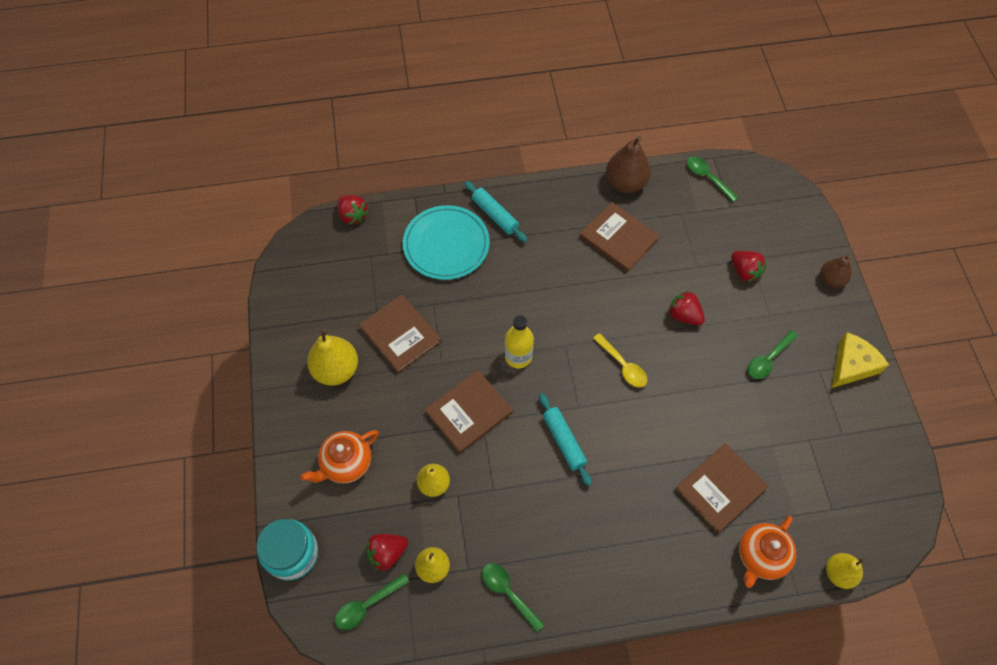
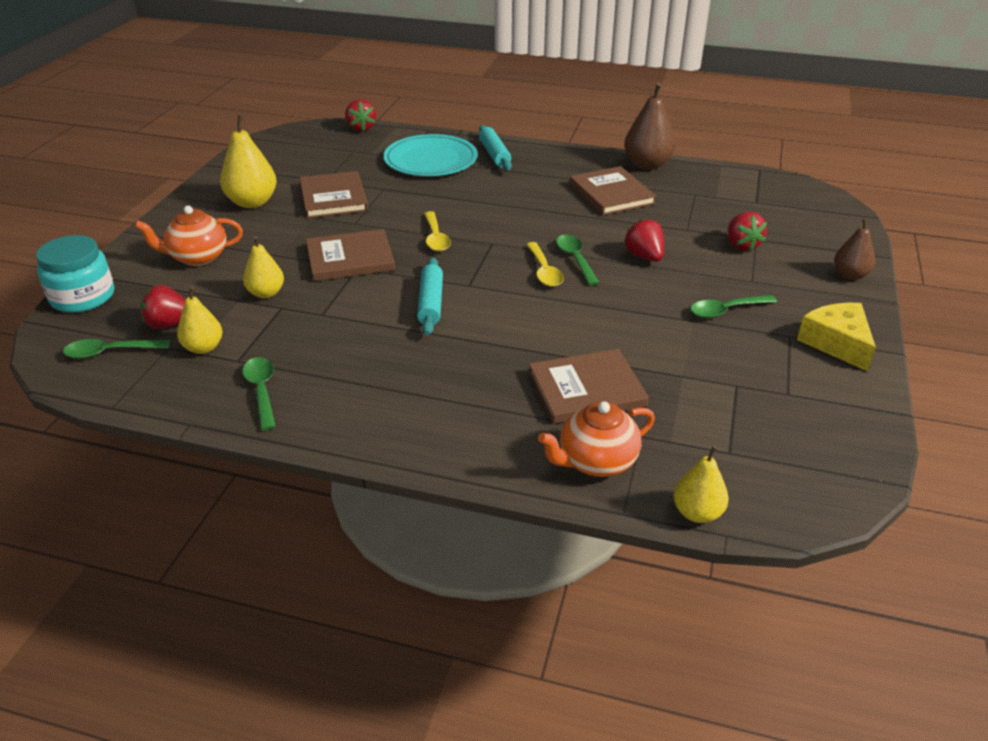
camera: 25 degrees right, 25 degrees down
(518, 357) = (436, 238): yellow bottle -> yellow spoon
(707, 177) = (743, 179): green spoon -> green spoon (575, 259)
(852, 365) = (837, 343): yellow cheese -> yellow cheese turned 90 degrees counterclockwise

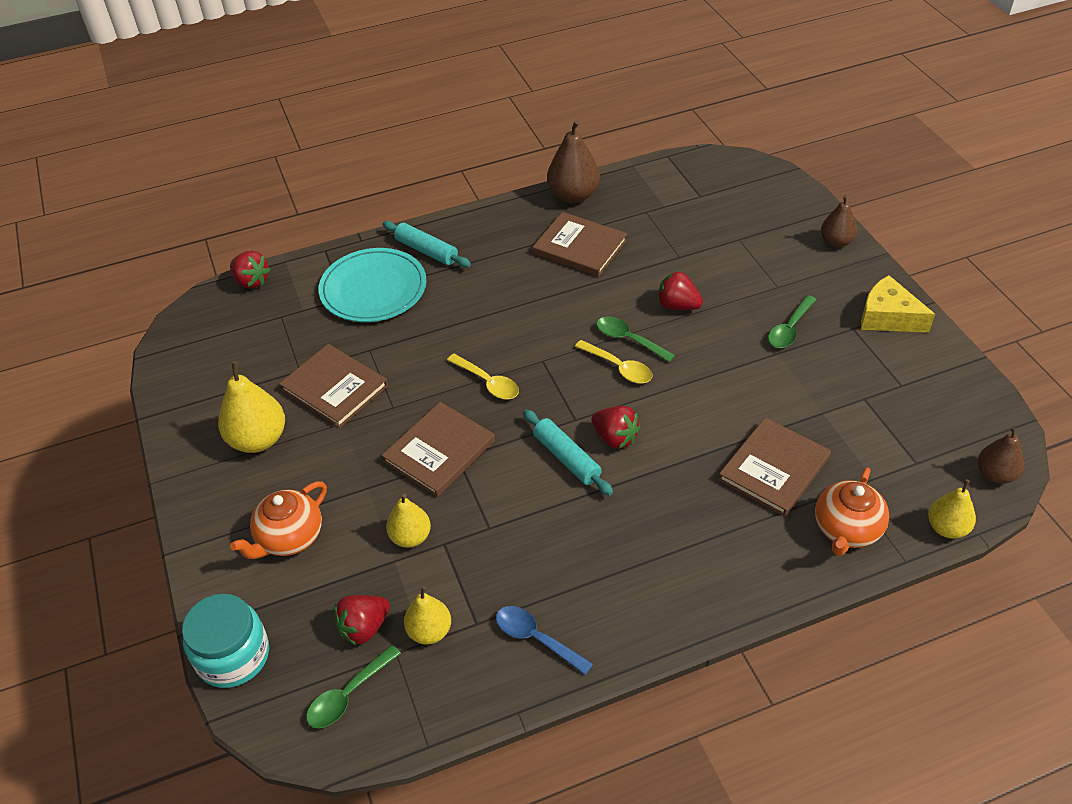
camera: 35 degrees left, 10 degrees up
(262, 391) = (536, 638): green spoon -> blue spoon
(741, 245) = (735, 252): red strawberry -> red strawberry (615, 438)
(804, 502) = (995, 474): none -> brown pear

